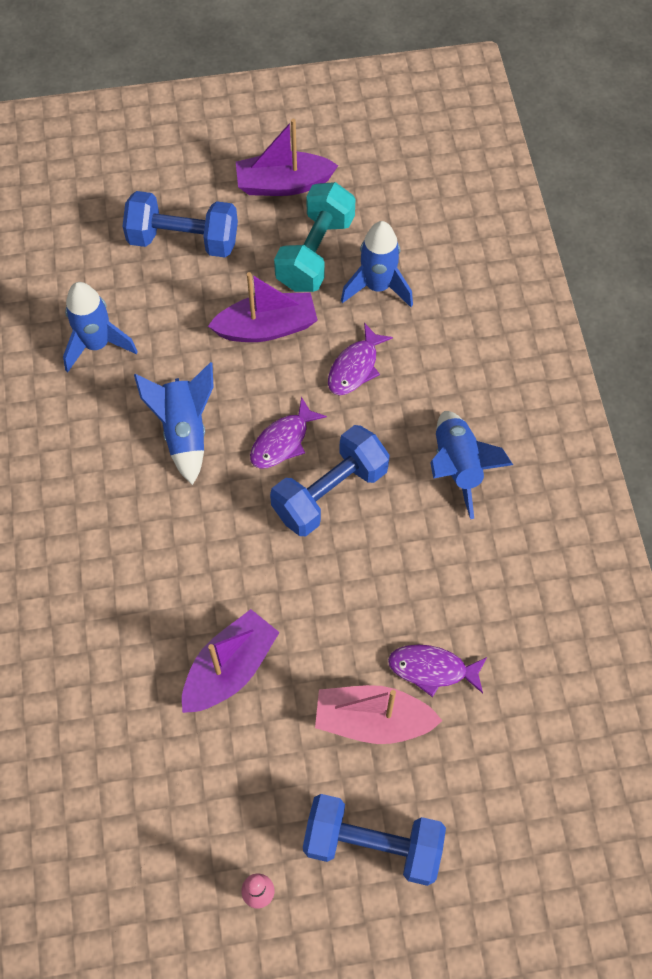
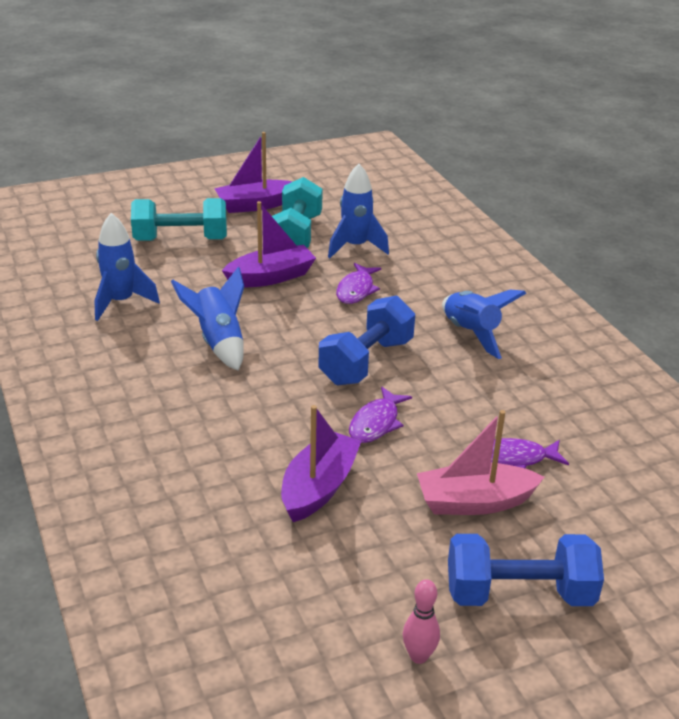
camera: 15 degrees left, 30 degrees down
(183, 240) = (181, 240): blue dumbbell -> turquoise dumbbell
(282, 441) = (310, 337): purple fish -> purple fish (376, 423)

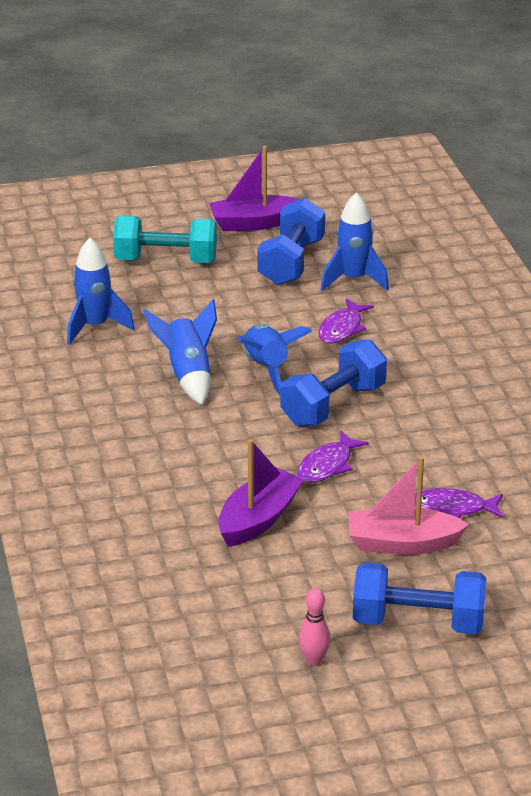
camera: 10 degrees right, 0 degrees up
(270, 277) = (254, 309): purple boat -> none
(296, 235) = (291, 262): turquoise dumbbell -> blue dumbbell
(471, 334) = (451, 384): blue rocket -> blue rocket (266, 369)

